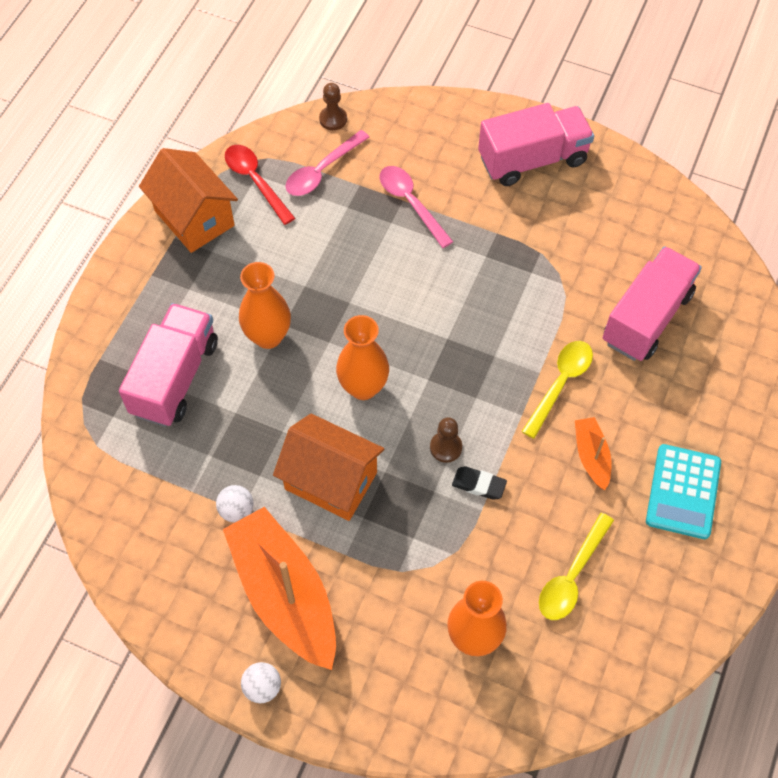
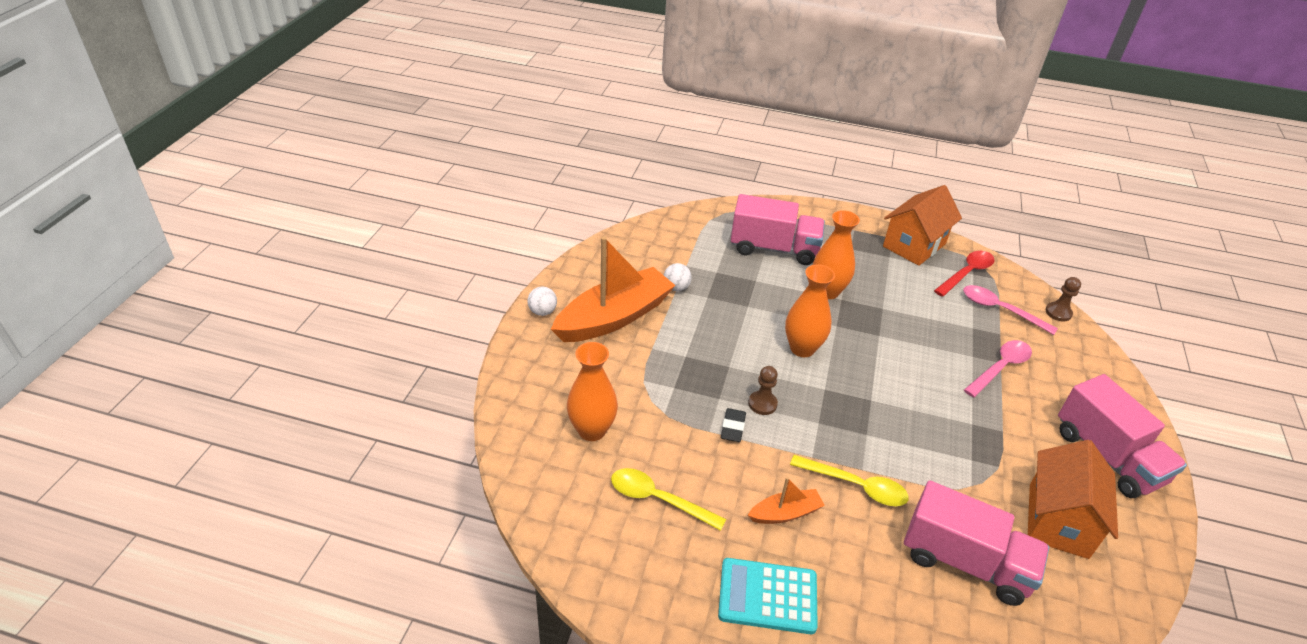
camera: 80 degrees right, 20 degrees down
(331, 481) = (713, 335): orange house -> orange house (1058, 520)

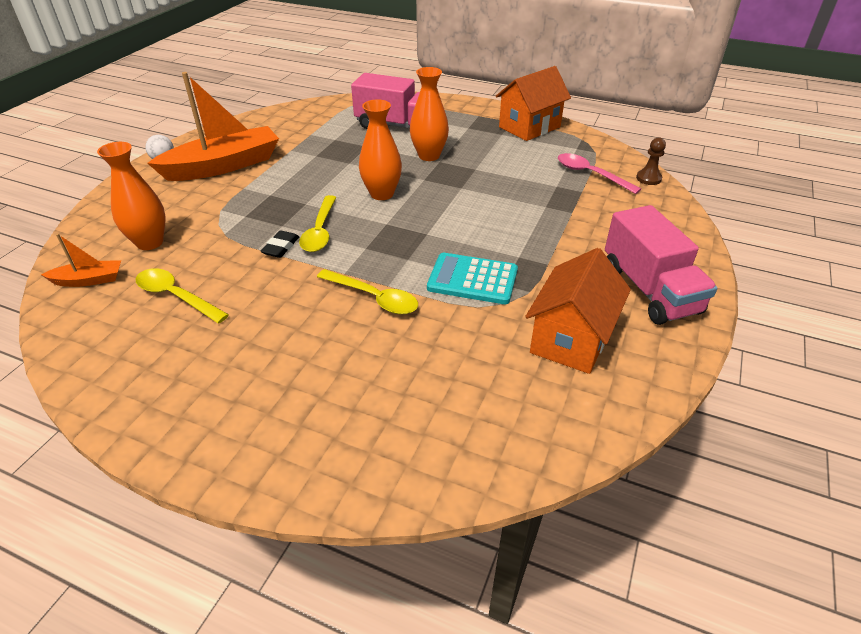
camera: 10 degrees right, 0 degrees up
(676, 288) = (292, 148): white ball -> none
(762, 404) = (320, 231): brown pawn -> yellow spoon
(767, 596) = (232, 380): turquoise calculator -> turquoise calculator (472, 279)
(785, 513) = (291, 314): orange boat -> orange boat (89, 280)
(965, 562) = (453, 367): pink truck -> none
(967, 273) = (570, 147): red spoon -> none
(1000, 367) = (570, 216): pink spoon -> none

